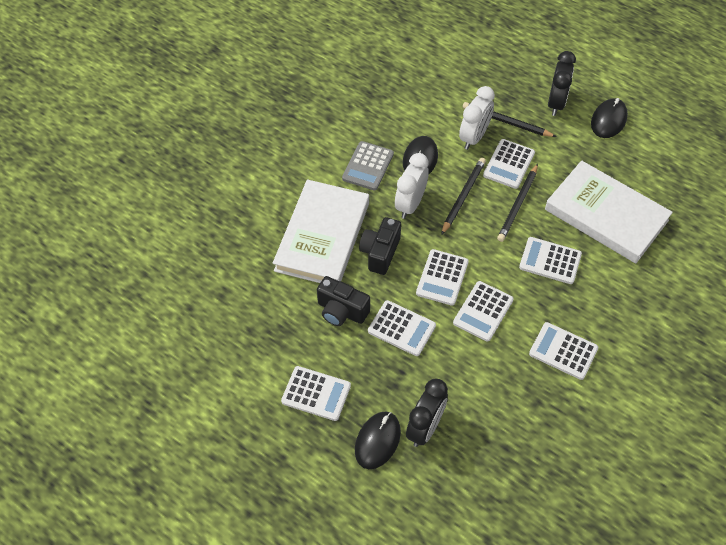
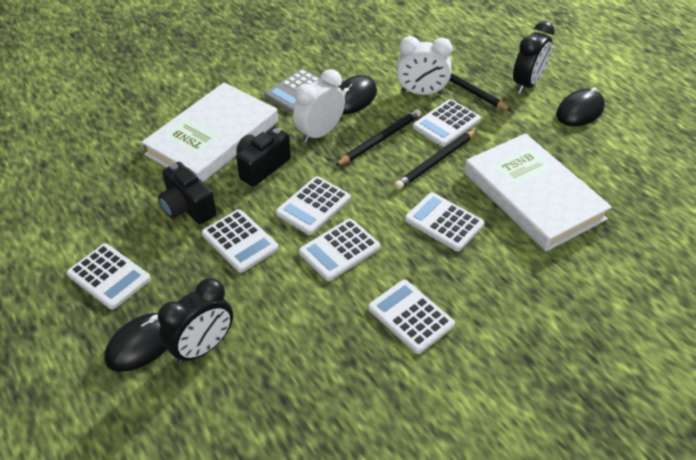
camera: 20 degrees right, 10 degrees down
(474, 137) = (421, 93): white clock -> white clock turned 45 degrees clockwise

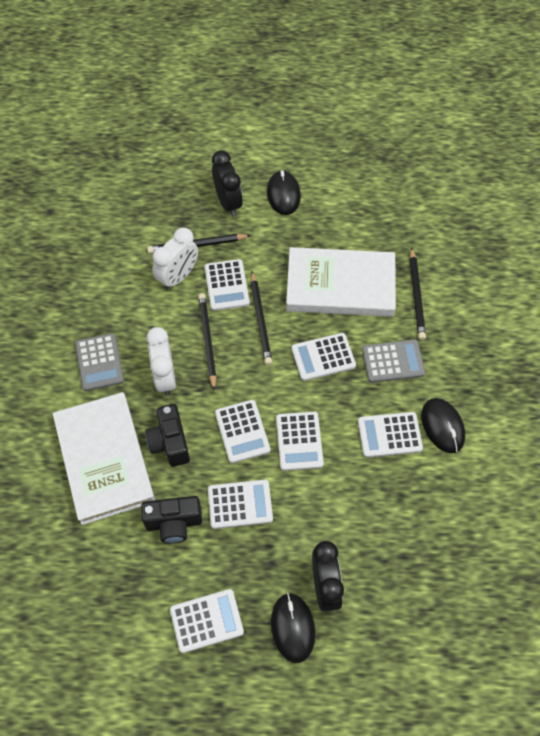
camera: 55 degrees left, 15 degrees up
(354, 98) = (143, 327): black mouse -> black mouse (442, 426)
(495, 277) = (393, 361): none -> grey calculator
(590, 258) = (416, 296): none -> black pencil

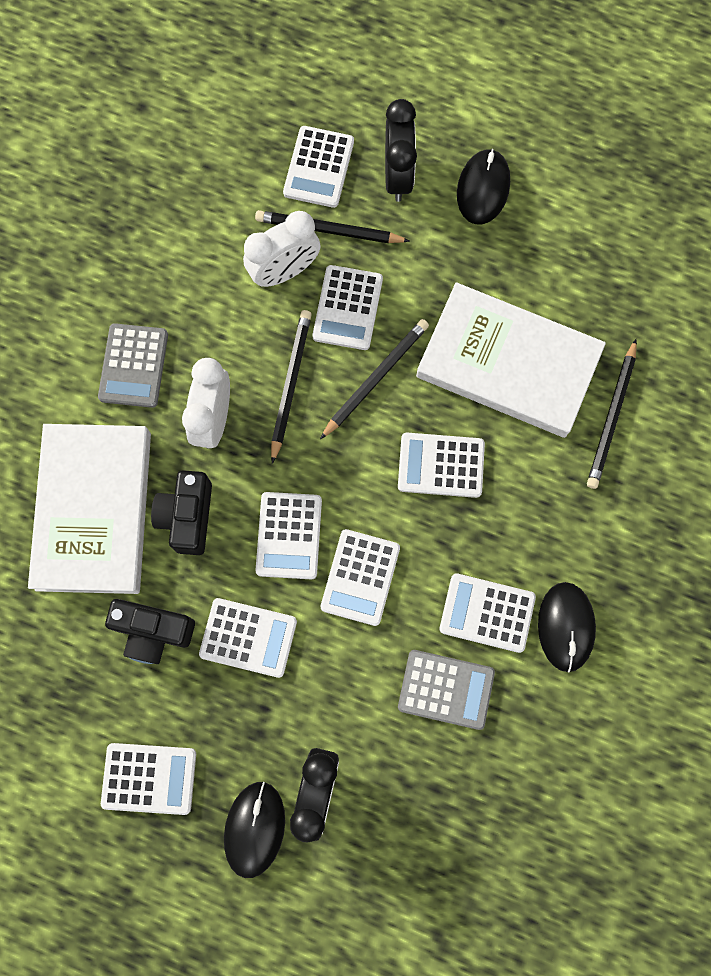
camera: 20 degrees right, 15 degrees up
(177, 212) = (319, 167): none -> white calculator
(260, 320) = (375, 378): black pencil -> black pencil turned 150 degrees counterclockwise
(393, 361) = (536, 506): grey calculator -> grey calculator (446, 689)

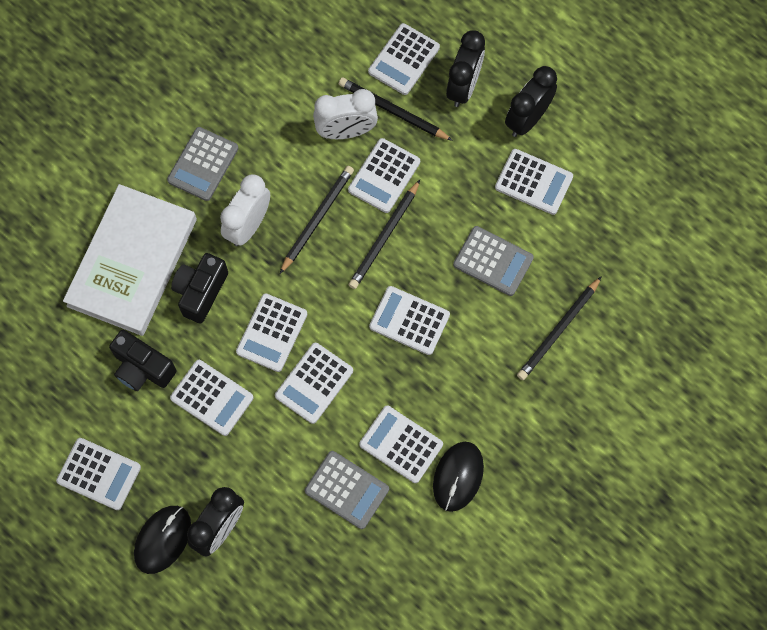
camera: 20 degrees right, 5 degrees down
(375, 378) = (384, 237): black pencil -> black pencil turned 150 degrees clockwise
(483, 188) = (527, 119): black mouse -> black clock
(508, 363) = (493, 261): white book -> grey calculator
(518, 258) = (533, 182): none -> white calculator

